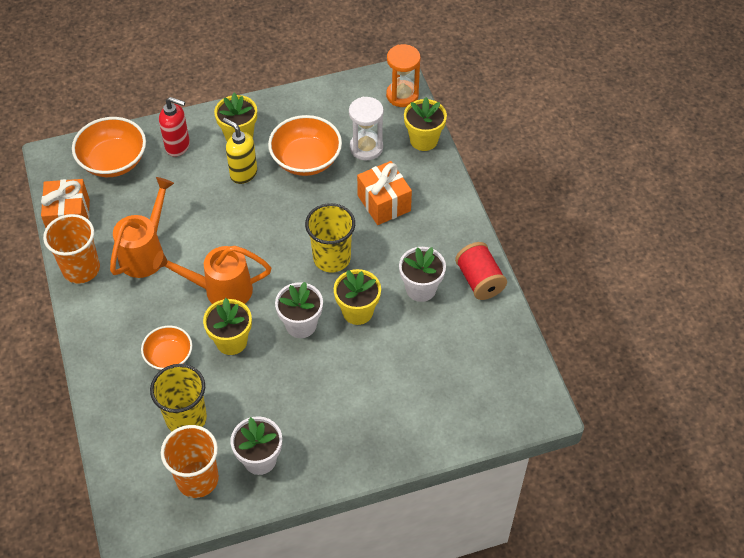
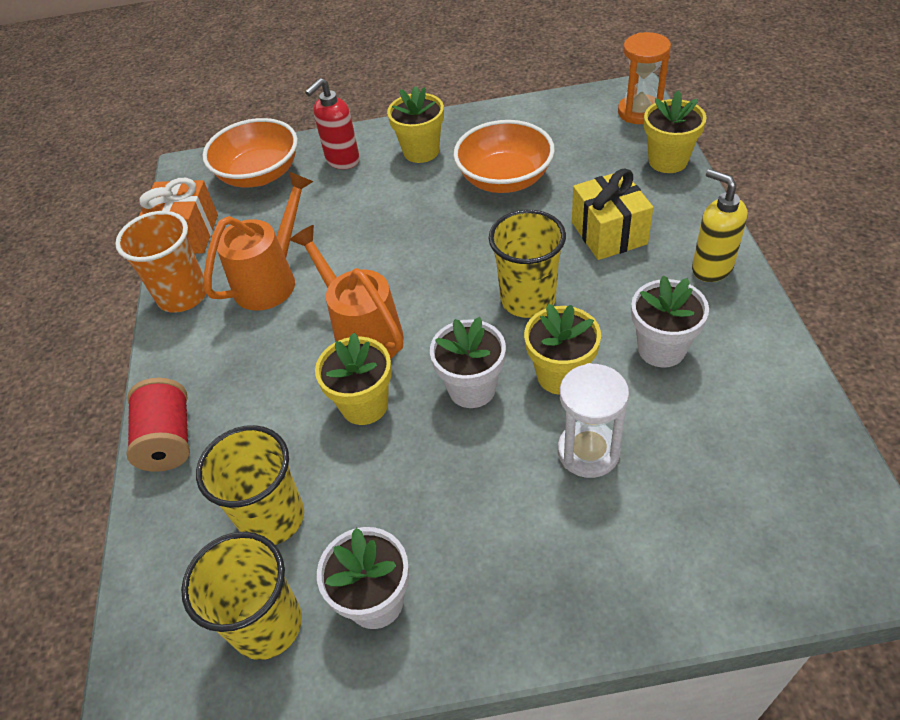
camera: 15 degrees right, 5 degrees down
(169, 356) = (269, 420): orange bowl -> none
(178, 146) = (342, 160): red soap dispenser -> red soap dispenser turned 105 degrees clockwise
(197, 479) = (267, 624): orange cup -> yellow cup
(221, 290) = (363, 333): orange watering can -> orange watering can turned 45 degrees clockwise
(243, 173) = (419, 192): yellow soap dispenser -> yellow soap dispenser (711, 268)
(366, 148) = (587, 168): white hourglass -> white hourglass (588, 451)
(384, 203) = (609, 233): orange gift -> yellow gift
(479, 280) = (756, 342): red spool -> red spool (168, 440)

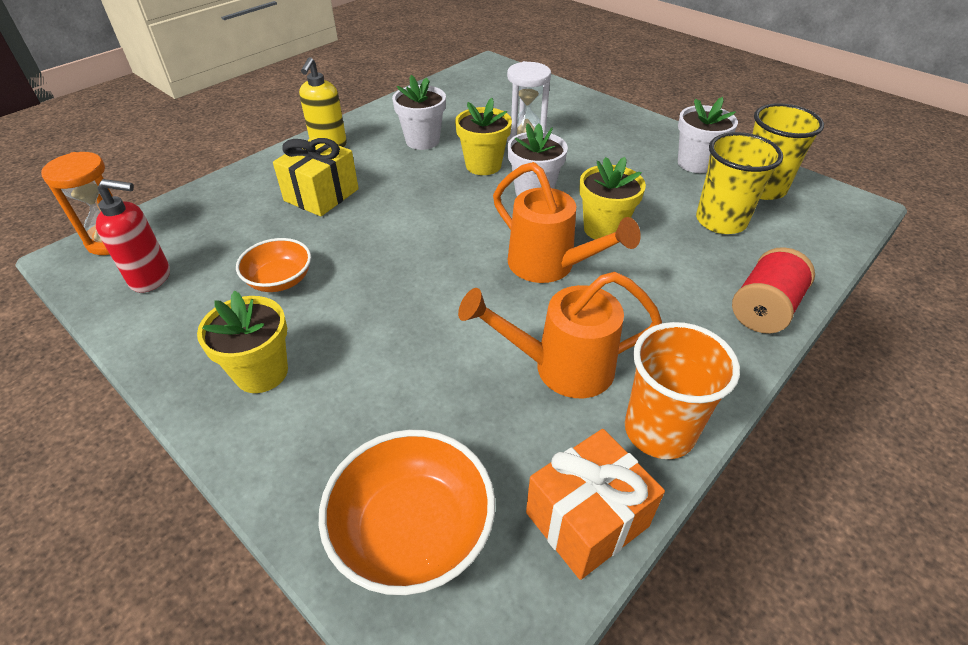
camera: 135 degrees left, 5 degrees down
(342, 160) = (322, 444): red soap dispenser -> red soap dispenser (151, 278)
(363, 333) = (549, 266): orange watering can -> orange watering can turned 60 degrees counterclockwise
(504, 179) = (280, 280): orange bowl -> orange bowl, size x0.62
(528, 299) = (430, 203): yellow cup -> none
(668, 161) = (198, 199): yellow flower pot -> none

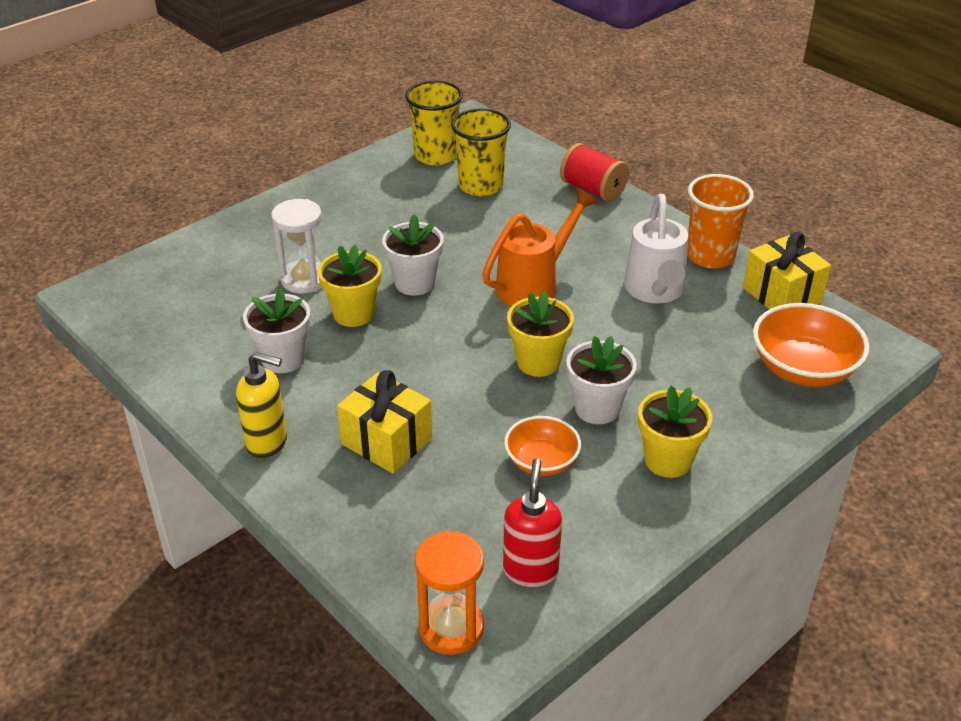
camera: 85 degrees left, 5 degrees down
(562, 367) = (655, 291): orange watering can -> white watering can
(586, 519) = (781, 295): orange gift -> yellow gift
(604, 229) = (483, 248): yellow flower pot -> yellow flower pot (538, 362)
(695, 163) = (385, 181): white flower pot -> white flower pot (597, 408)

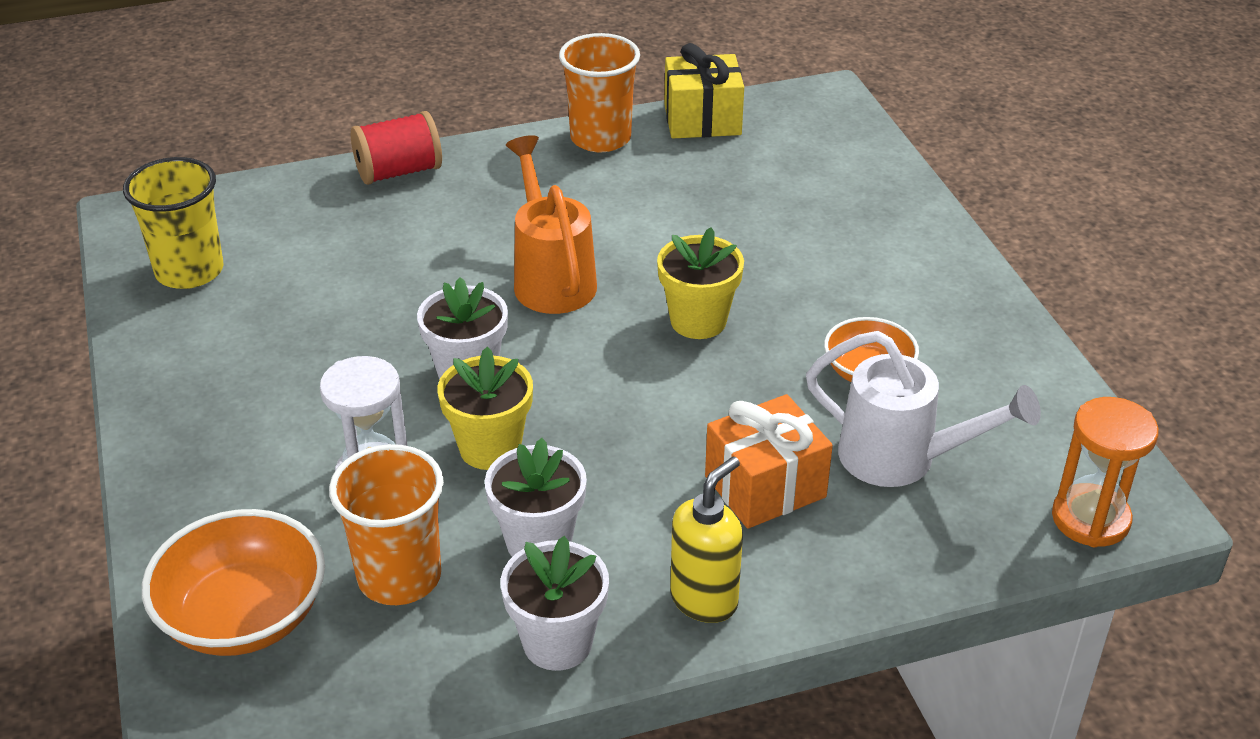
camera: 65 degrees left, 0 degrees up
(229, 316) = (399, 577): none -> orange cup
(386, 441) = (765, 487): yellow gift -> orange gift
(481, 186) = (302, 254): yellow cup -> none
(530, 570) = (1030, 433): red soap dispenser -> none
(597, 408) = (805, 304): white flower pot -> white flower pot (557, 643)
(655, 291) = (633, 196): white watering can -> white watering can (901, 459)
(668, 460) = (912, 284): yellow flower pot -> none
(803, 369) = (826, 152): orange bowl -> orange bowl (244, 616)

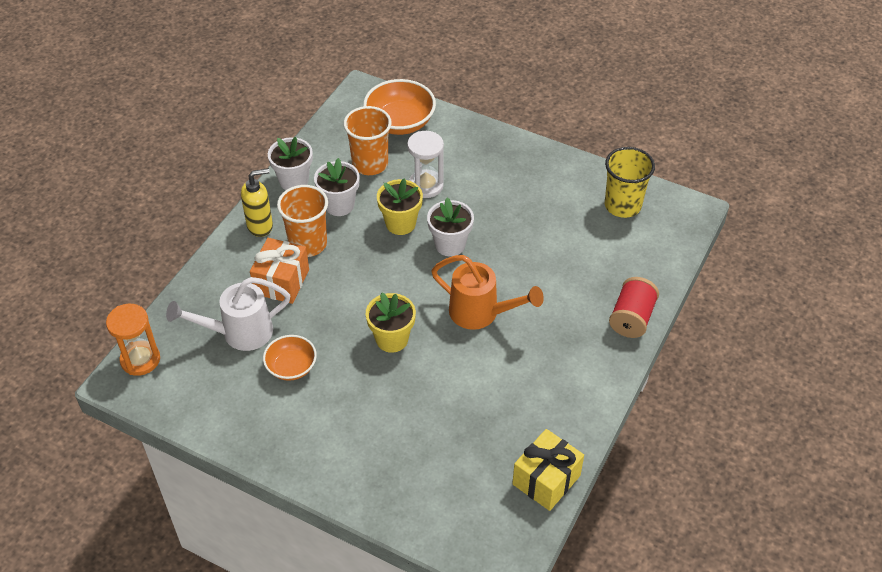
camera: 135 degrees right, 10 degrees up
(600, 138) = (577, 419): orange cup -> orange cup (308, 244)
(704, 600) = (260, 226): yellow soap dispenser -> yellow soap dispenser turned 105 degrees counterclockwise

